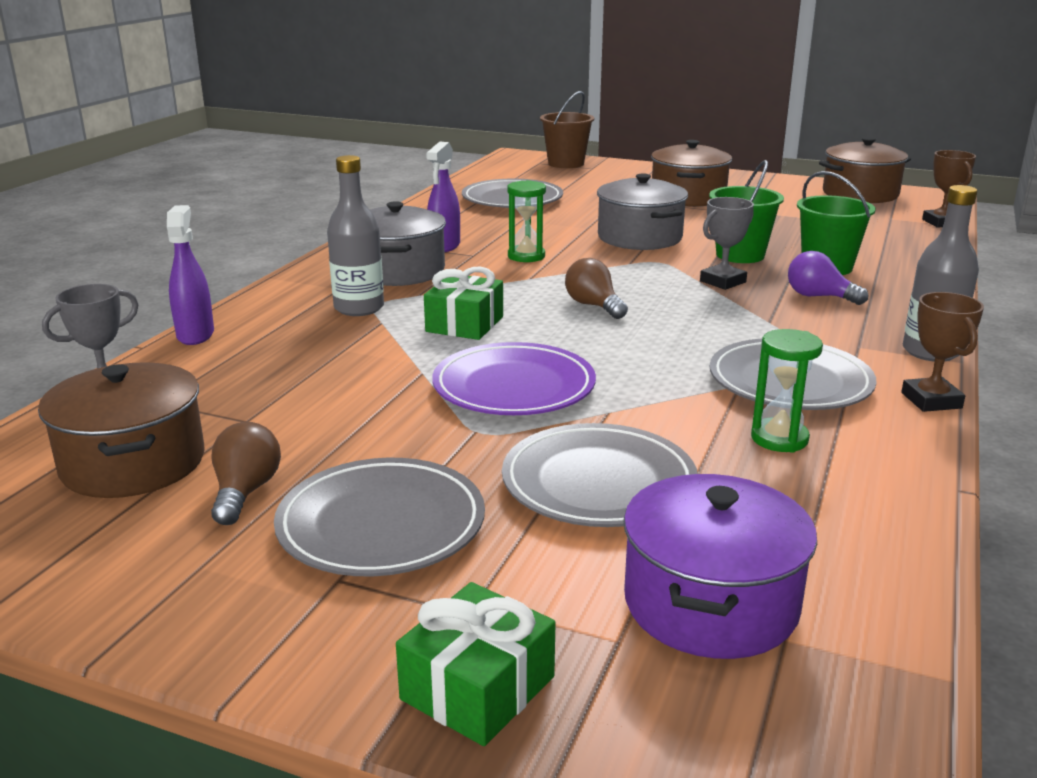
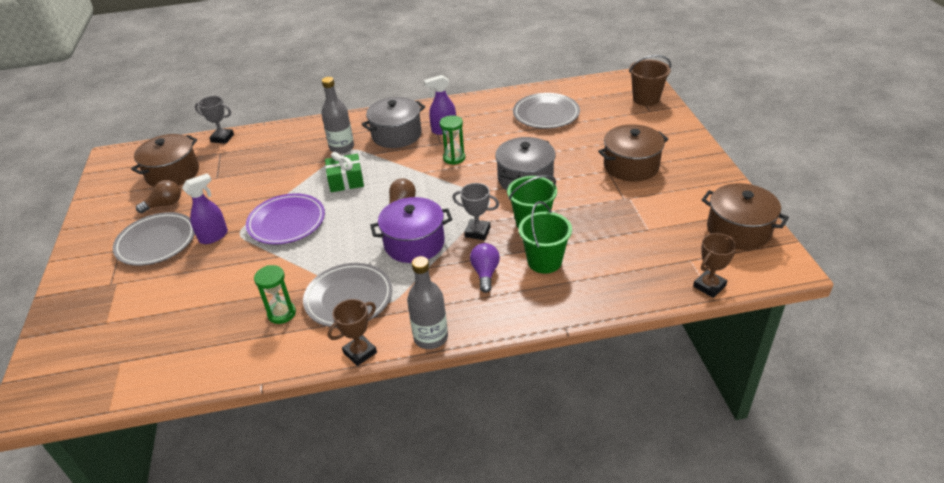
camera: 60 degrees right, 15 degrees up
(195, 335) = (283, 127): purple spray bottle -> purple spray bottle (214, 236)
(477, 688) = (71, 303): green gift -> none
(598, 483) = (212, 278): grey plate -> none
(710, 603) = (136, 336): purple pot -> purple pot (414, 243)

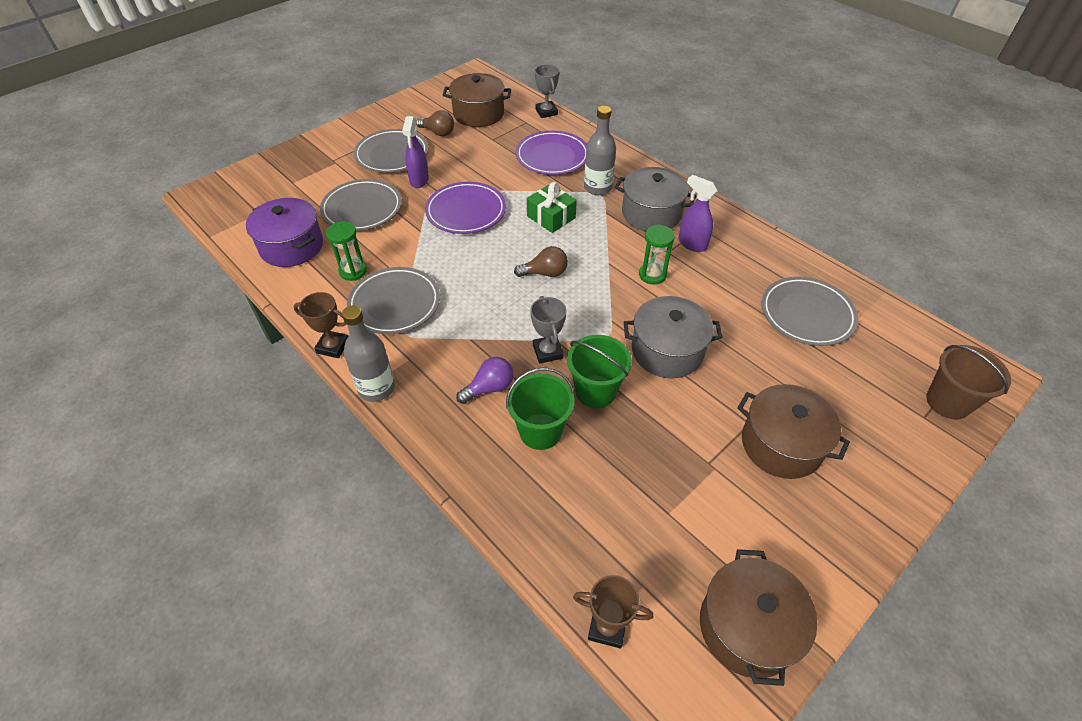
camera: 55 degrees right, 10 degrees up
(206, 284) = (362, 209): none -> grey plate
(214, 236) = (419, 180): purple spray bottle -> purple spray bottle turned 75 degrees clockwise
(279, 155) = (552, 156): none -> purple plate
(414, 243) = (497, 311): purple pot -> purple pot (291, 246)

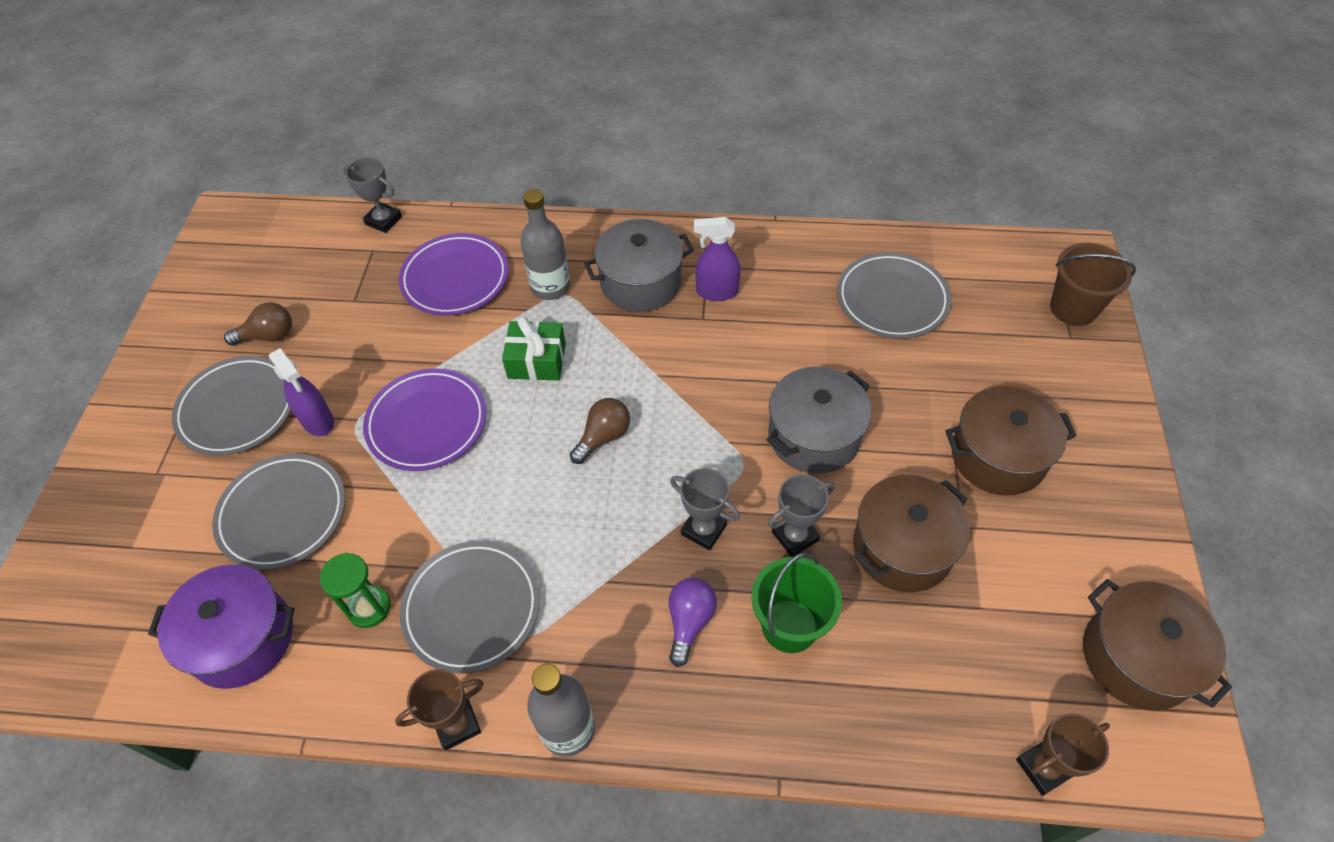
camera: 40 degrees left, 5 degrees up
(478, 114) = (296, 275): brown pot -> brown pot (902, 547)
(595, 391) = (795, 536): green bucket -> grey trophy
(652, 275) = (715, 357): green hourglass -> none

